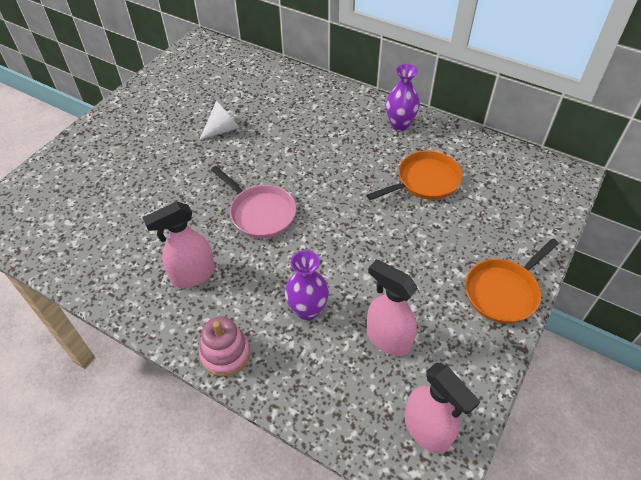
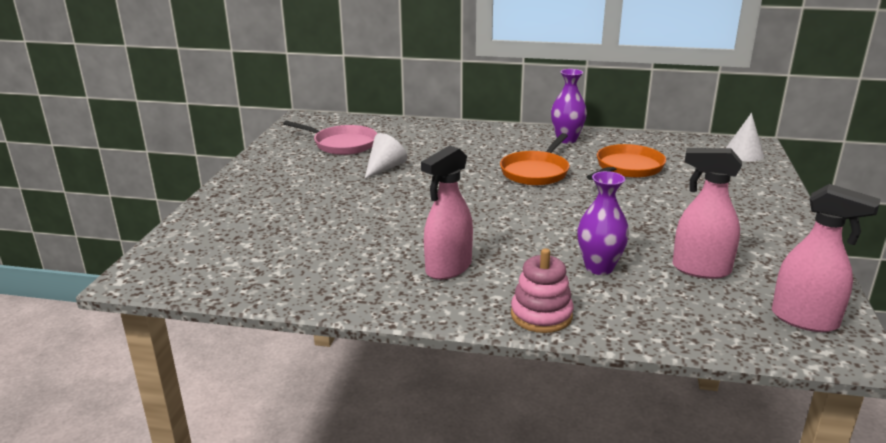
camera: 20 degrees left, 25 degrees down
(260, 213) = (481, 214): pink pan -> pink pan (342, 144)
(503, 291) = (773, 219): orange pan -> orange pan (536, 172)
(550, 187) = (743, 154): none -> white cone

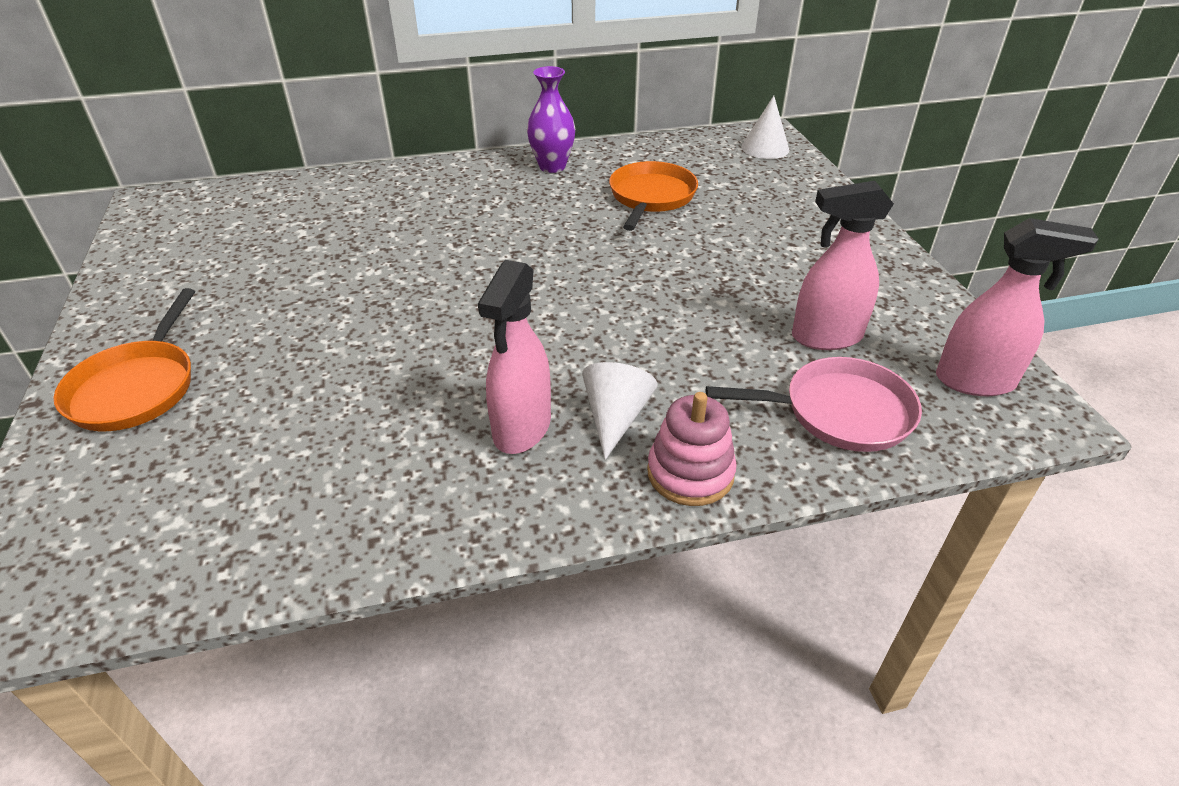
camera: 25 degrees left, 15 degrees up
(342, 144) = (239, 238): pink pan -> pink pan (839, 412)
(385, 168) = (330, 268): white cone -> white cone (615, 417)
(536, 172) = (544, 228): orange pan -> orange pan (136, 387)
(599, 267) = (712, 368): purple vase -> none

